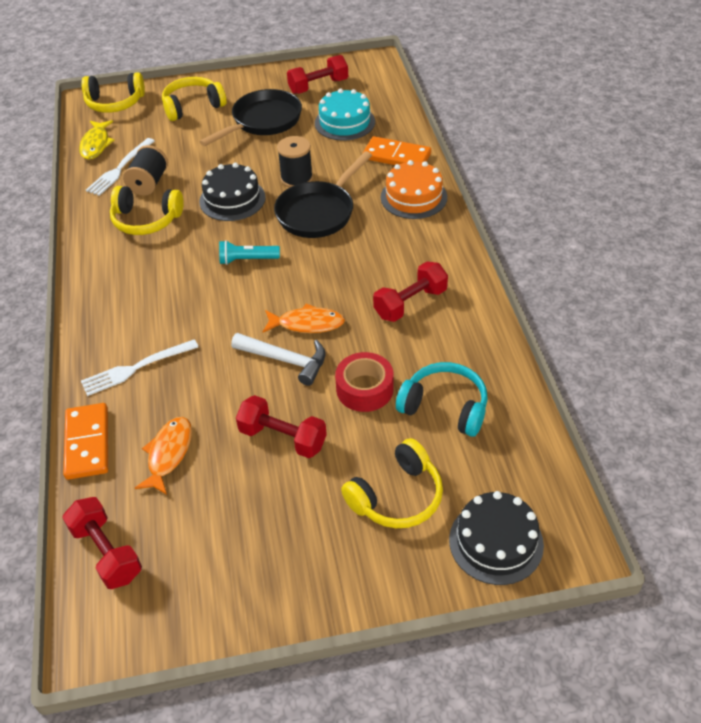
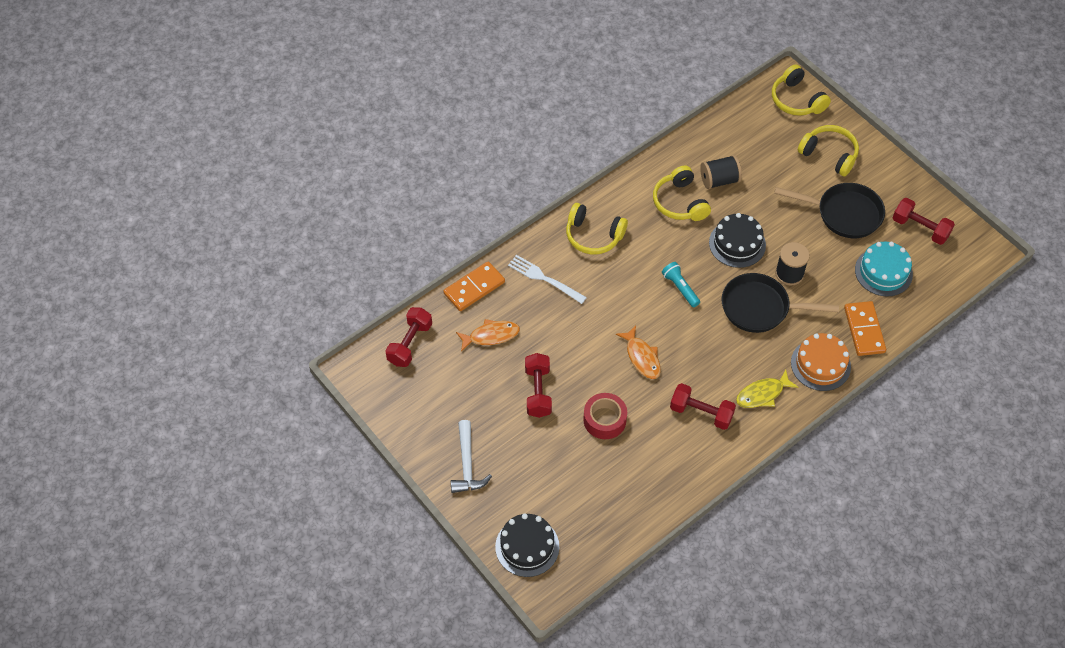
camera: 60 degrees right, 10 degrees up
(96, 144) = (739, 120): yellow fish -> yellow fish (762, 394)
(119, 169) = (722, 152): white fork -> none
(286, 360) = (601, 361): white hammer -> white hammer (467, 465)
(397, 496) = (530, 477): yellow headphones -> yellow headphones (593, 236)
(445, 407) = (617, 475): turquoise headphones -> none

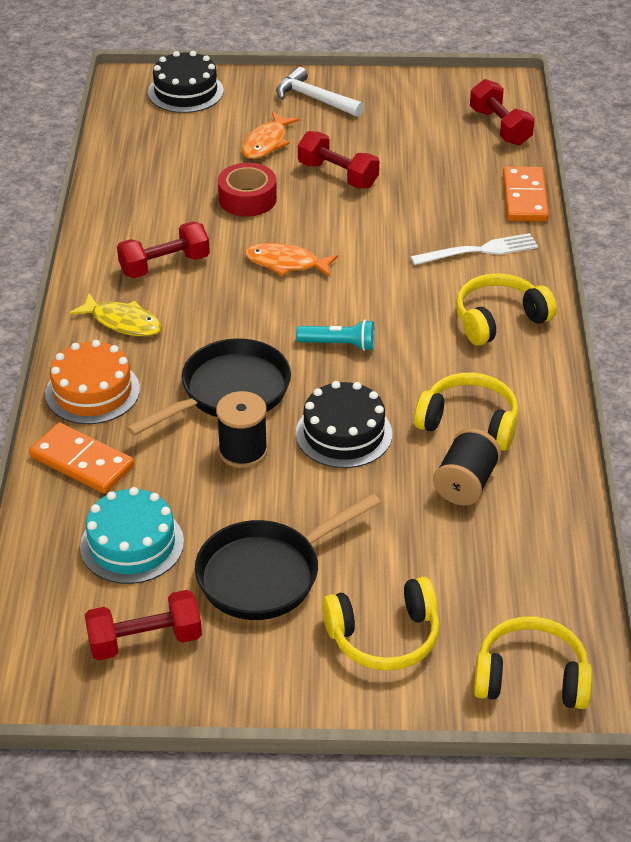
camera: 130 degrees right, 15 degrees down
(491, 336) = (446, 179): orange fish -> orange fish (266, 143)
(762, 394) = (123, 322): yellow fish -> yellow fish turned 105 degrees clockwise

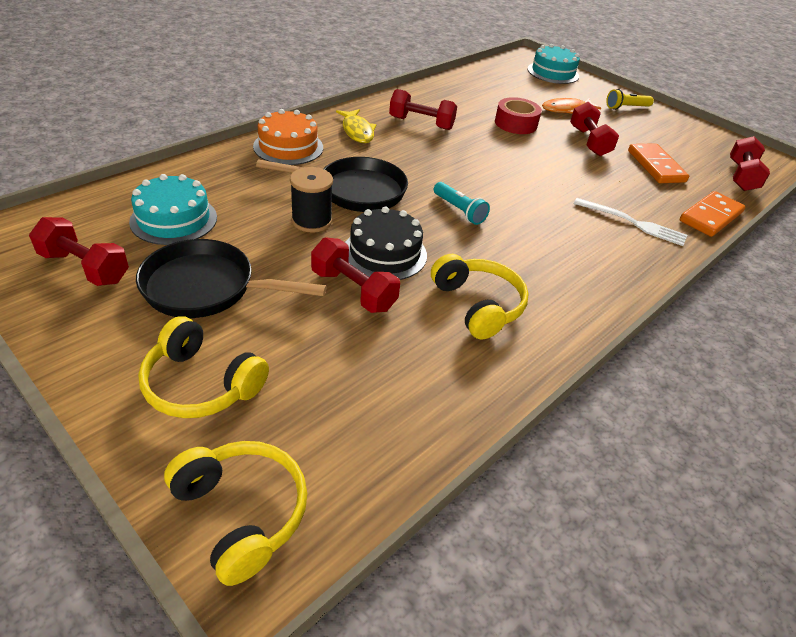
camera: 40 degrees right, 0 degrees up
(82, 461) = (226, 169): orange domino -> orange domino (656, 166)
(185, 92) = (553, 72): black cake -> turquoise cake
(286, 263) = (491, 159): orange fish -> none
(314, 98) = (626, 107): white hammer -> yellow flashlight
(370, 484) = (353, 290): none -> red dumbbell
(465, 484) = (416, 337): black spool -> none
(499, 320) = (592, 265): yellow headphones -> none

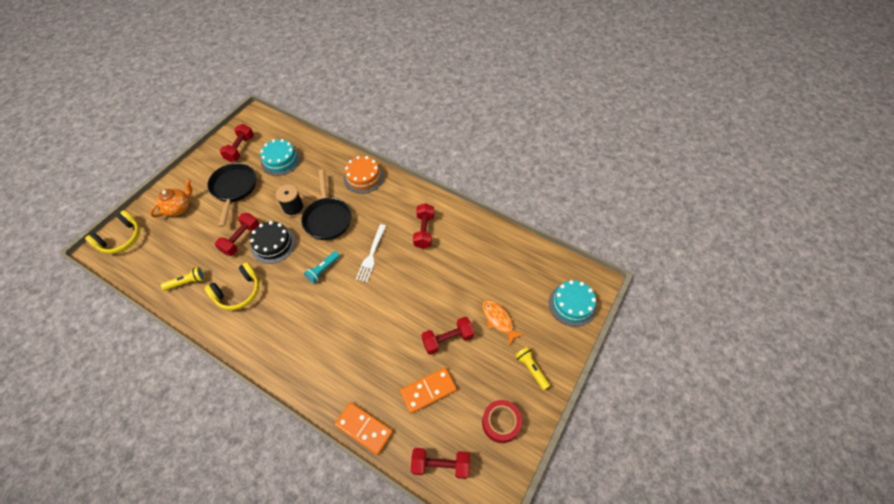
camera: 80 degrees right, 15 degrees up
(201, 384) = (178, 208): yellow headphones -> orange teapot
(357, 131) = (397, 202): yellow fish -> none
(434, 377) = (187, 282): none -> yellow flashlight
(515, 123) = (453, 286): red tape -> red tape (500, 423)
(633, 223) = (339, 371): white fork -> white fork (371, 255)

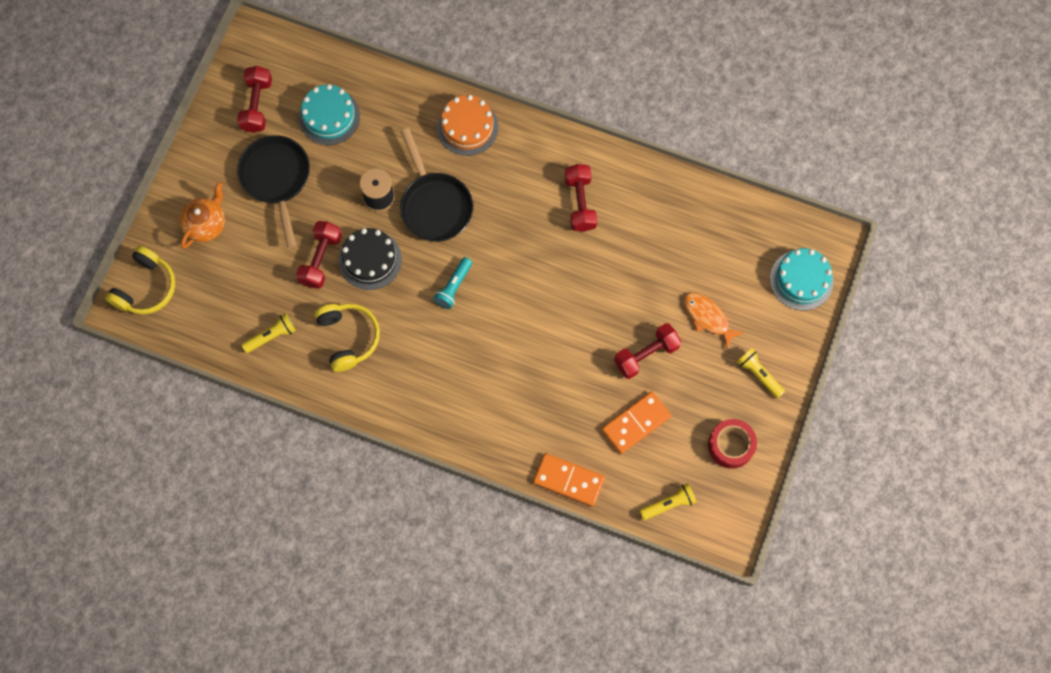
camera: 10 degrees left, 15 degrees up
(238, 292) = (348, 337): yellow headphones -> yellow headphones turned 60 degrees counterclockwise
(371, 255) = (515, 253): white fork -> none
(440, 465) = (668, 504): red dumbbell -> yellow flashlight

